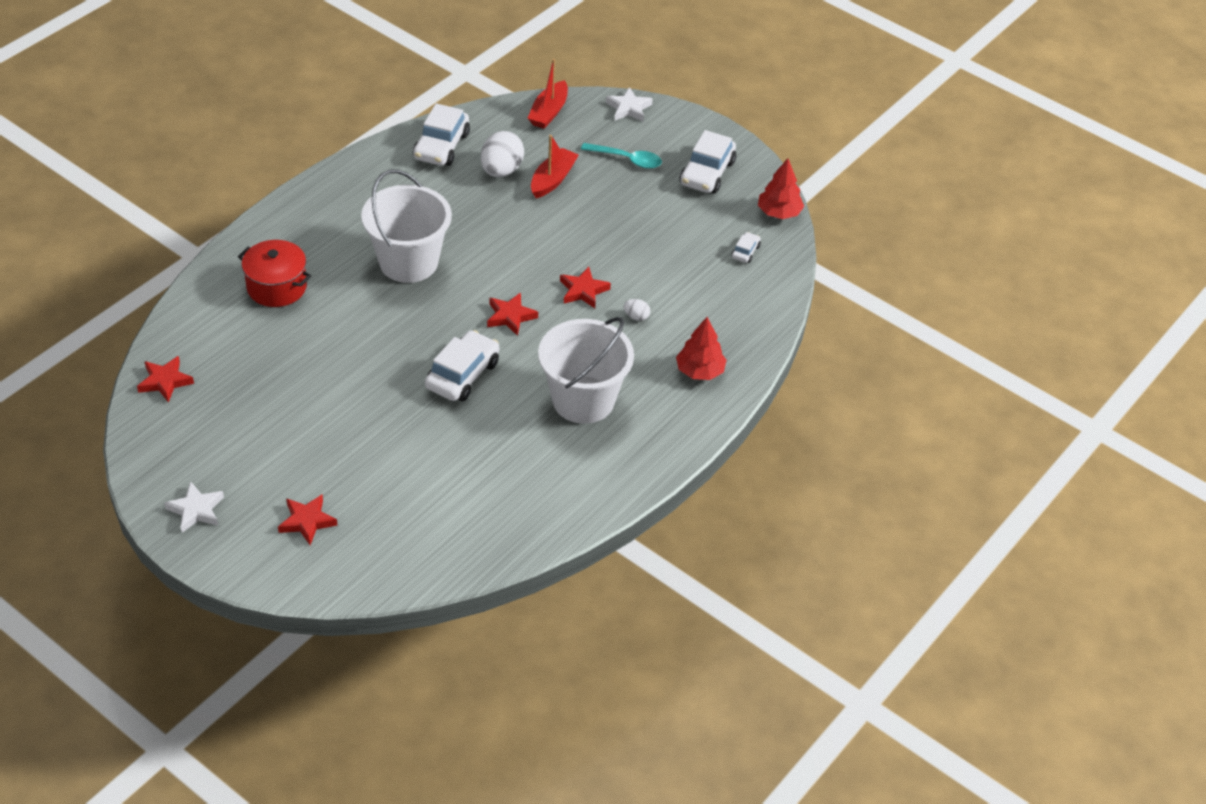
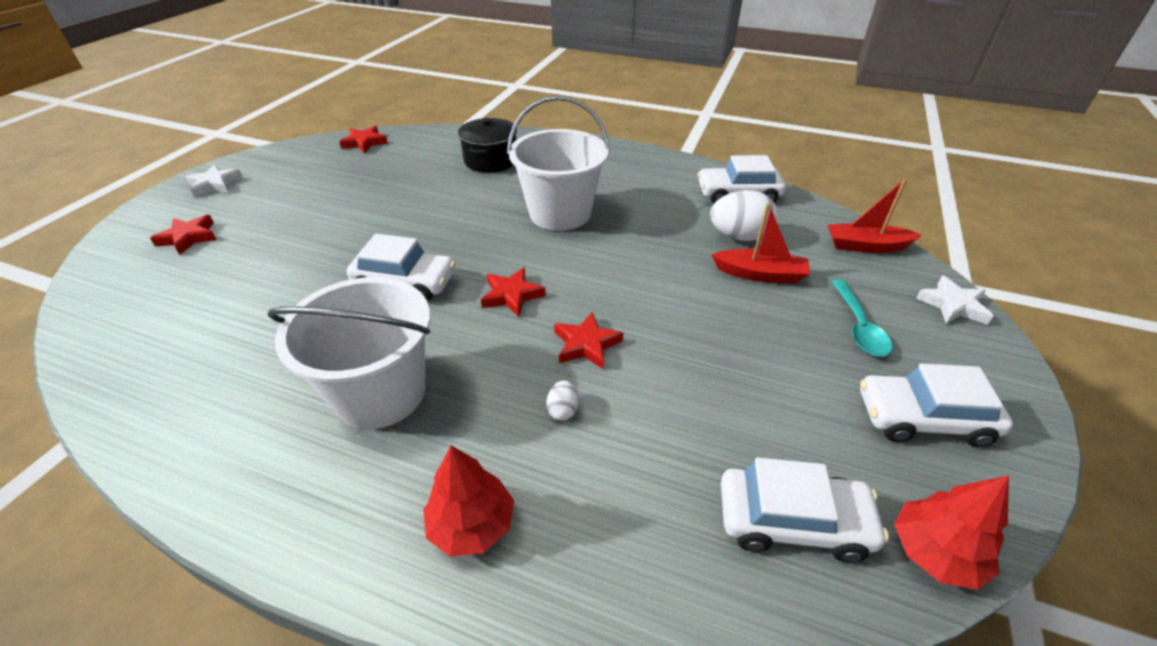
camera: 75 degrees right, 5 degrees down
(276, 287) = (491, 160): red pot -> black pot
(745, 252) = (792, 521): white car -> white car, size x2.06

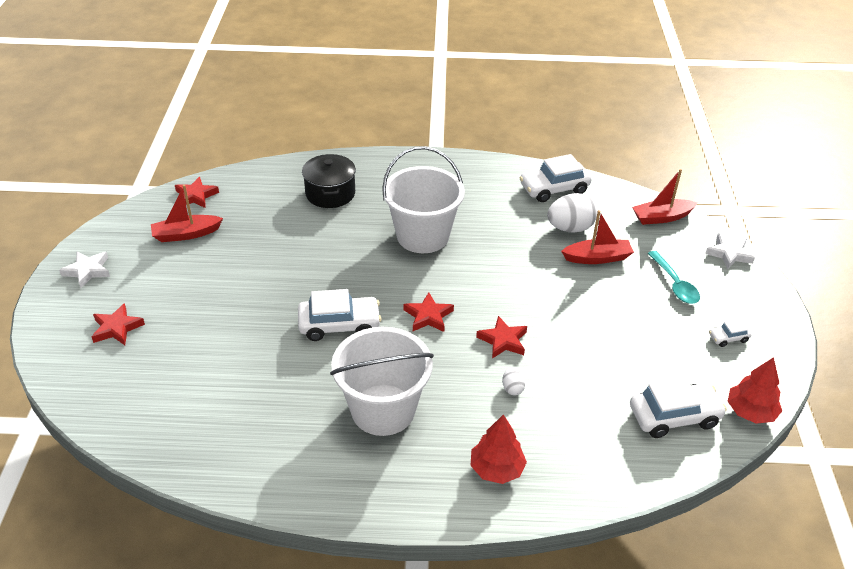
camera: 20 degrees left, 0 degrees up
(328, 171) = (186, 234): none -> red boat
(923, 419) = (728, 338): white car -> white car, size x0.49

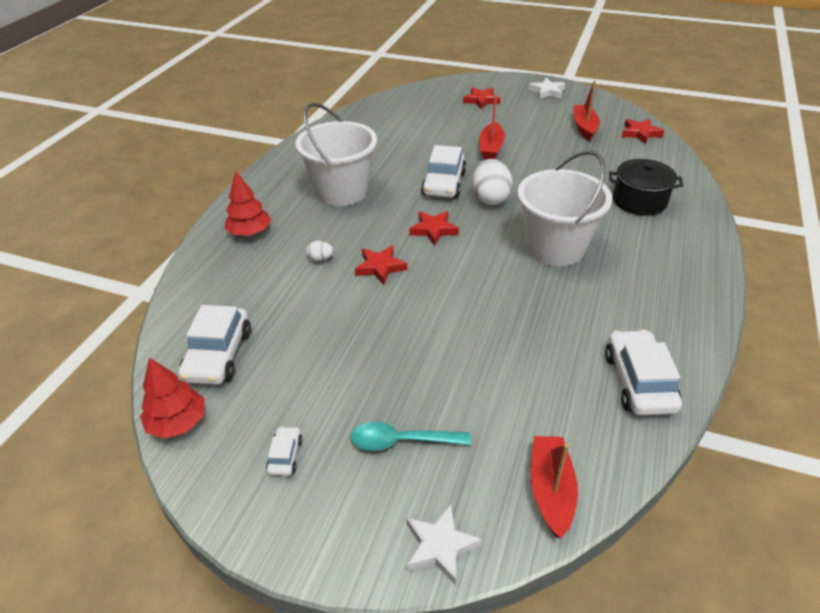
camera: 110 degrees right, 0 degrees up
(570, 228) = (545, 371): white egg -> white egg (490, 198)
(597, 258) = (478, 379): red boat -> red boat (491, 148)

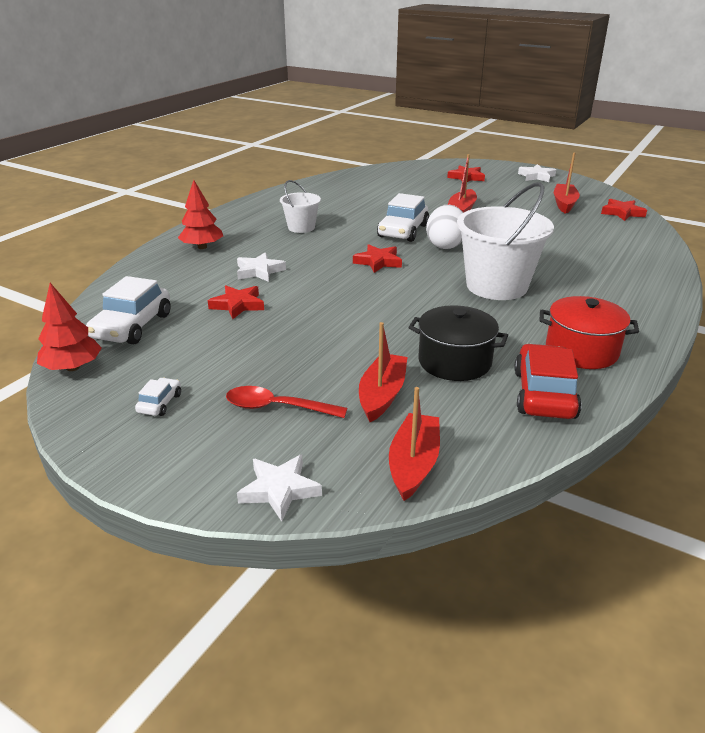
camera: 10 degrees right, 10 degrees down
(320, 259) = (259, 271): white egg -> white star
(342, 191) = (301, 227): white bucket -> white bucket, size x0.53
(380, 267) = (314, 282): red star -> red star (238, 305)
(401, 441) = (277, 407): turquoise spoon -> red spoon
(494, 407) = (382, 395): none -> red boat
(638, 382) = (544, 394): white car -> red car
(639, 201) = (601, 261): black pot -> black pot (454, 362)
(655, 321) = (581, 351): none -> red pot

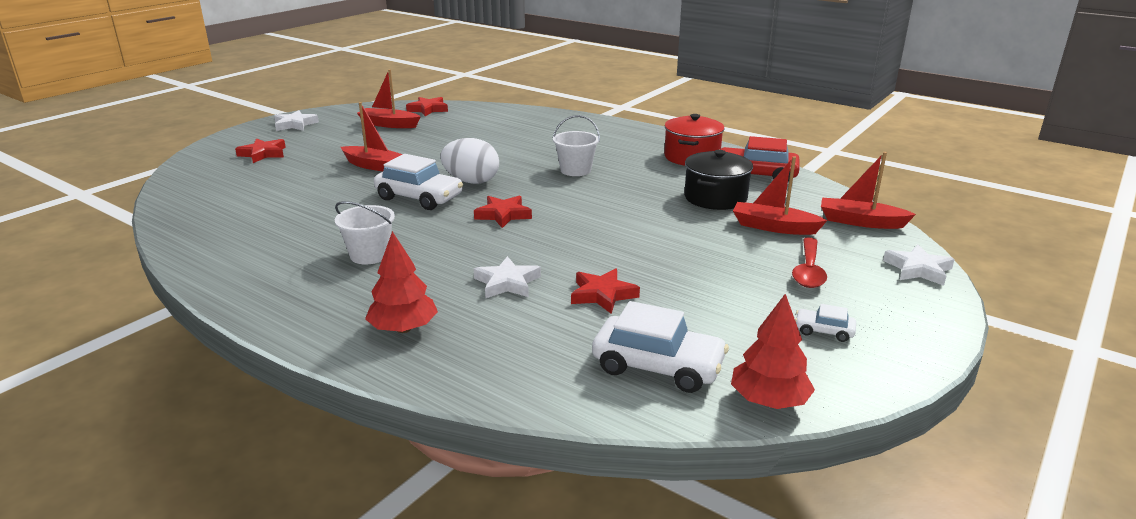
camera: 85 degrees left, 5 degrees down
(496, 286) = (575, 170): white bucket -> white bucket, size x0.53

